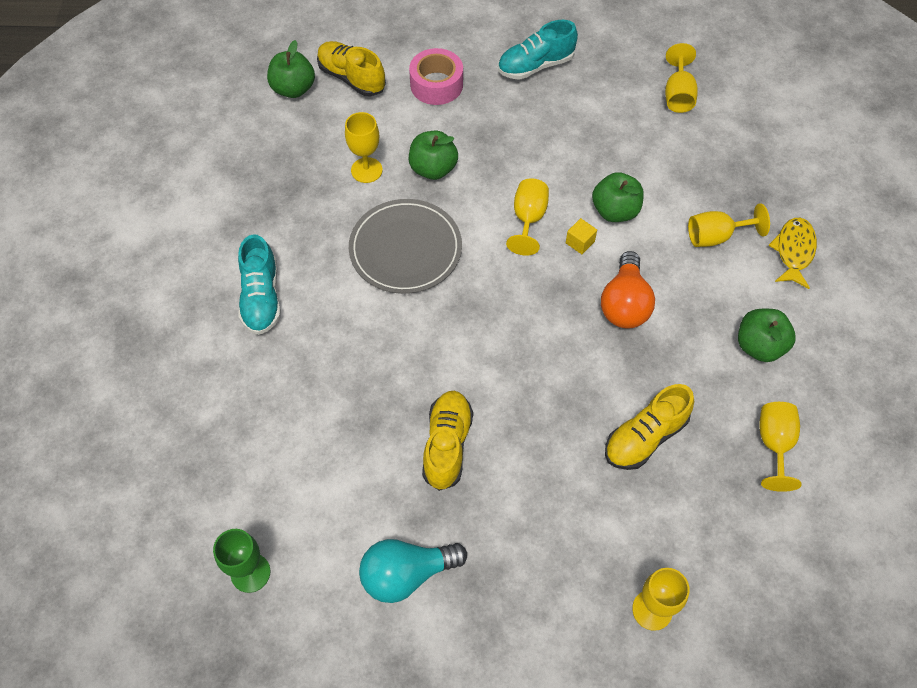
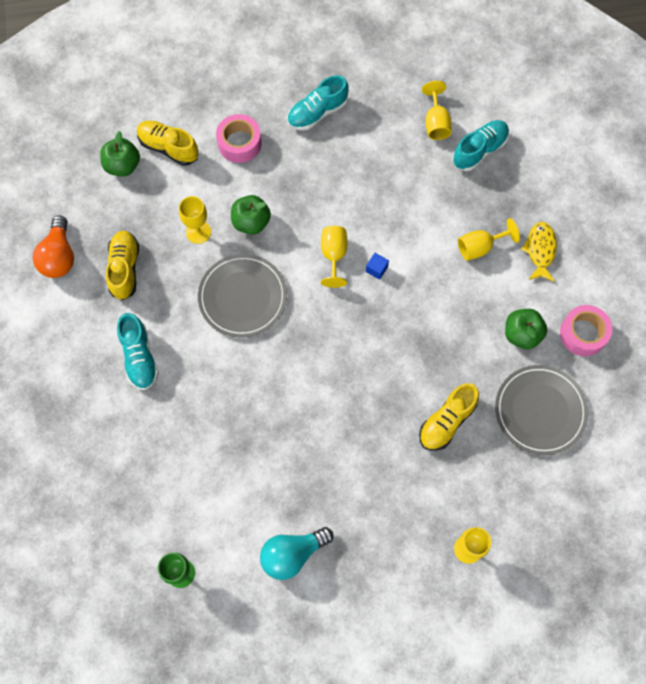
camera: 10 degrees left, 10 degrees up
(447, 445) = (304, 452): yellow shoe -> yellow shoe (125, 269)
(580, 242) = (376, 269): yellow cube -> blue cube
(615, 211) = (400, 237): green apple -> none
(624, 304) = (418, 316): orange light bulb -> orange light bulb (59, 256)
(728, 131) = (479, 150): none -> turquoise shoe
(774, 444) = (540, 411): yellow goblet -> grey plate
(842, 358) = (583, 334): none -> pink tape

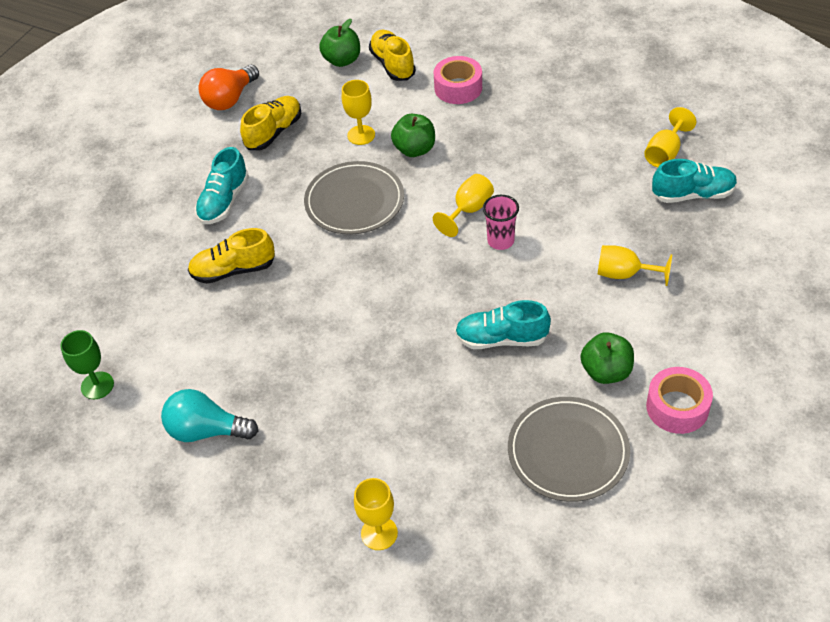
camera: 40 degrees right, 20 degrees down
(317, 112) = (551, 96): turquoise shoe -> turquoise shoe (501, 339)
(376, 269) = (500, 241): blue cube -> pink cup
(447, 421) = (458, 405): yellow shoe -> yellow shoe (233, 270)
(540, 250) = (689, 308): yellow fish -> none

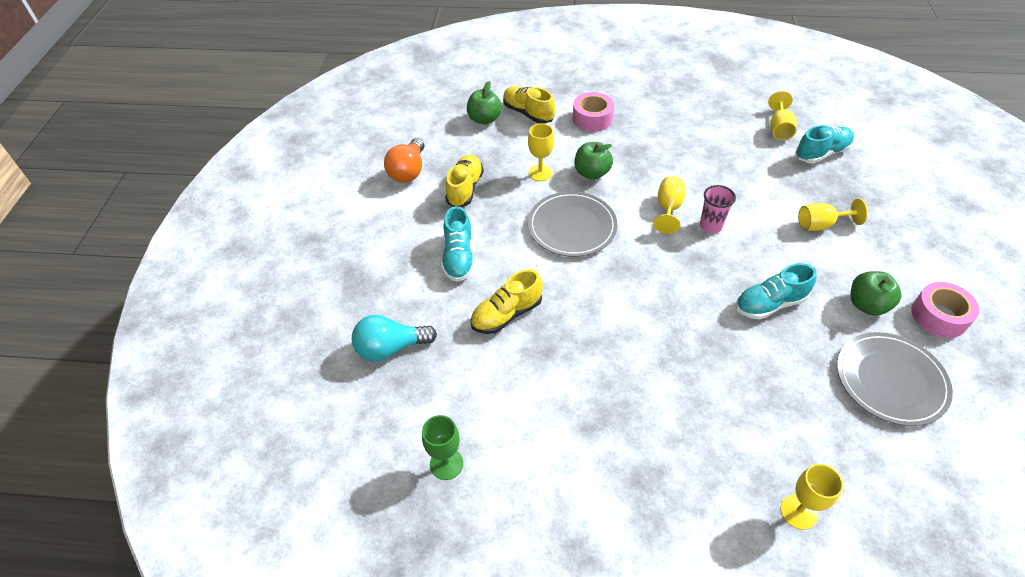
camera: 25 degrees left, 0 degrees up
(206, 430) = (580, 471): turquoise light bulb -> turquoise light bulb (390, 348)

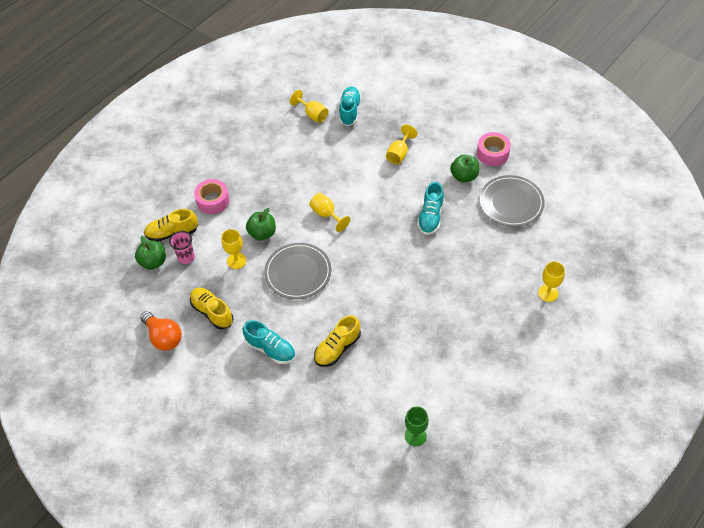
camera: 55 degrees left, 5 degrees up
(390, 348) = (313, 425): turquoise light bulb -> none
(506, 314) = (337, 348): yellow shoe -> yellow shoe turned 45 degrees clockwise
(710, 226) = (357, 203): pink cup -> pink cup (186, 257)

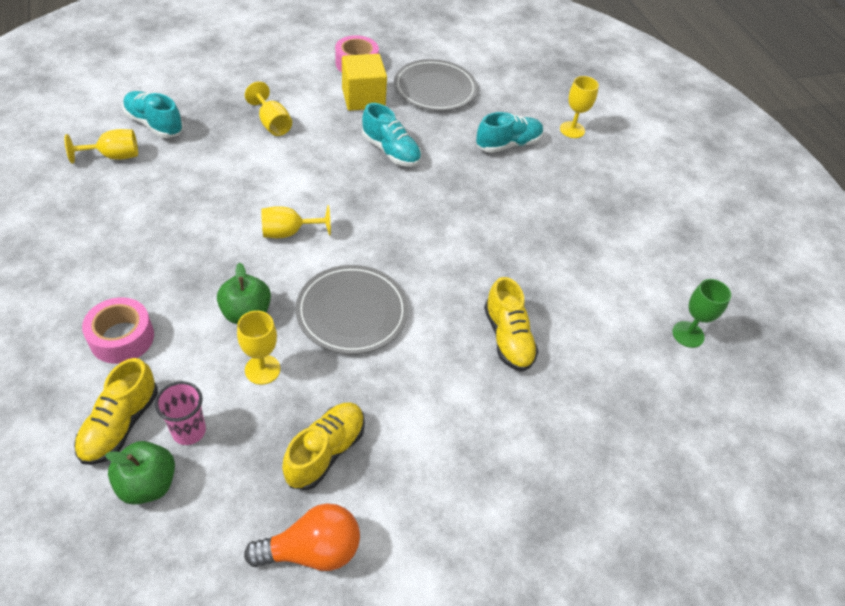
camera: 65 degrees left, 5 degrees down
(212, 312) = (325, 452): yellow shoe -> yellow shoe turned 135 degrees clockwise
(270, 349) = (452, 413): turquoise shoe -> turquoise shoe (508, 144)
(464, 176) = (363, 98): green apple -> yellow cube

